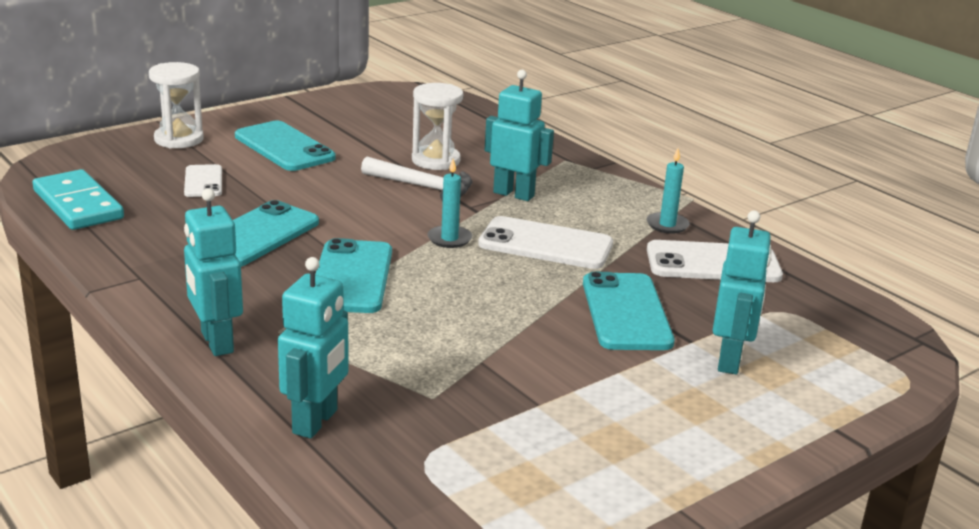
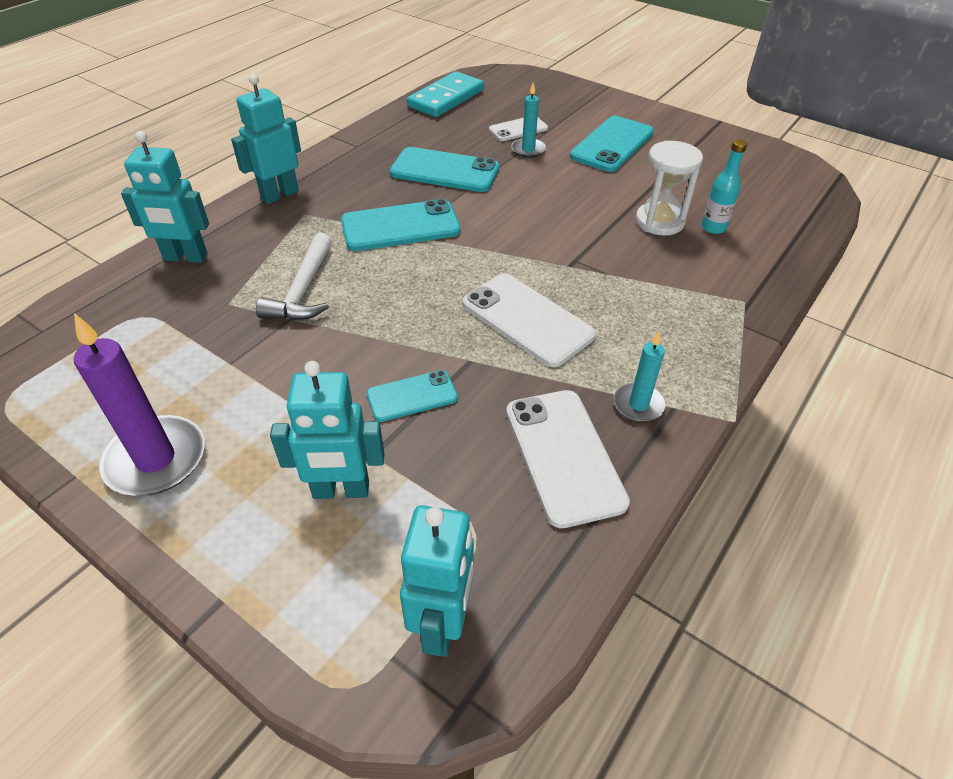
camera: 75 degrees right, 20 degrees up
(179, 139) = (583, 102): white hourglass -> none
(424, 187) = (594, 227): white hammer -> white hammer (303, 290)
(449, 239) = (500, 260): turquoise candle -> turquoise candle (528, 149)
(460, 144) = (713, 228): none -> turquoise bottle
(514, 194) = (625, 281): turquoise robot -> turquoise robot (442, 625)
(545, 244) = (527, 320): white phone -> white phone turned 45 degrees counterclockwise
(626, 312) = (412, 396): turquoise phone -> turquoise phone, size x0.59
(670, 456) = (156, 459): none -> purple candle

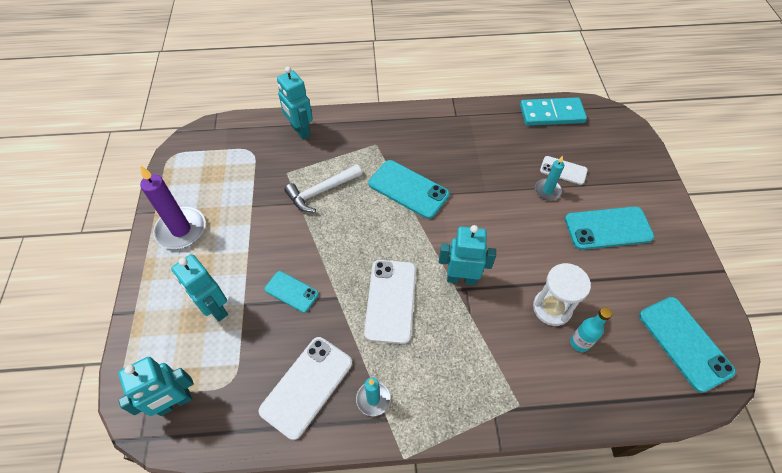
camera: 50 degrees right, 10 degrees up
(279, 194) = (380, 122): turquoise robot -> turquoise robot (461, 278)
(445, 171) = (478, 169): turquoise phone -> turquoise phone (684, 343)

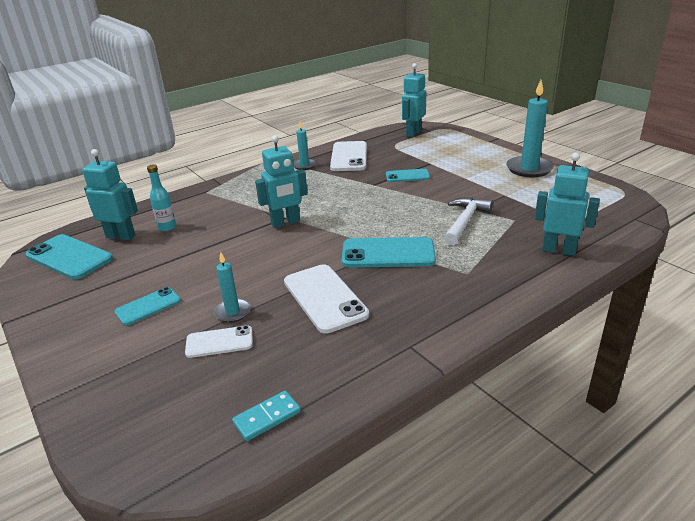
camera: 150 degrees right, 25 degrees down
(181, 230) = (529, 169): purple candle -> turquoise candle
(215, 308) = (444, 156): turquoise robot -> turquoise robot (121, 236)
(390, 300) = (332, 196): white phone -> white phone (324, 298)
(551, 114) = (267, 417): turquoise domino -> turquoise domino, size x0.54
(552, 308) = (196, 235): white hourglass -> none
(608, 228) = (148, 306): turquoise phone -> turquoise phone, size x0.59

